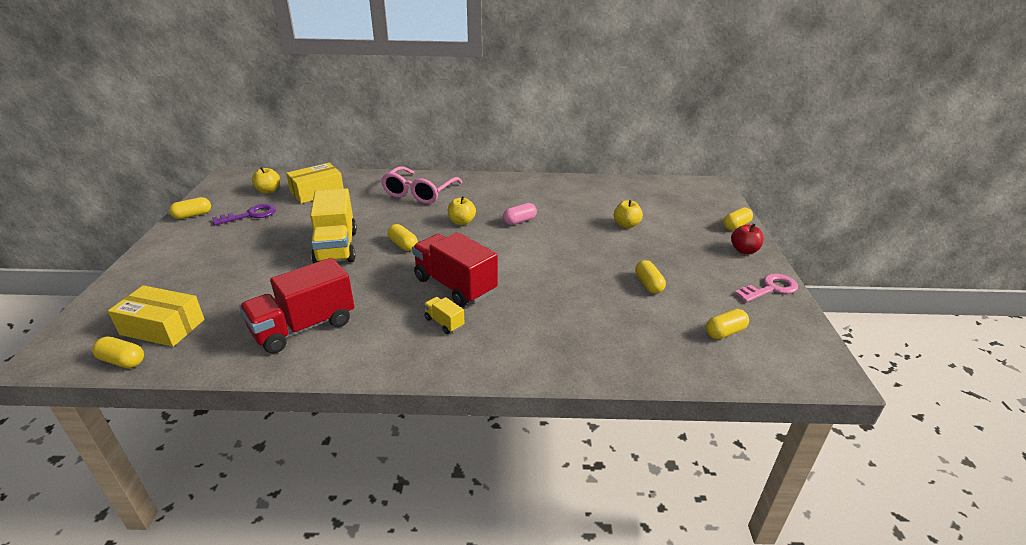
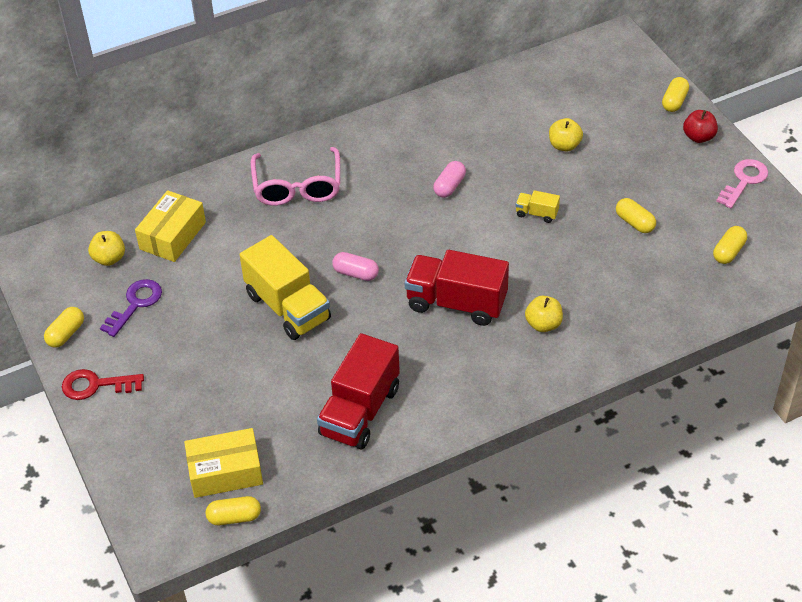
camera: 25 degrees left, 15 degrees up
(167, 245) = (96, 385): none -> red key
(403, 245) = (356, 273): yellow capsule -> pink capsule
(444, 322) = (483, 349): yellow truck -> yellow truck (536, 213)
(461, 222) = (388, 214): yellow apple -> yellow apple (543, 324)

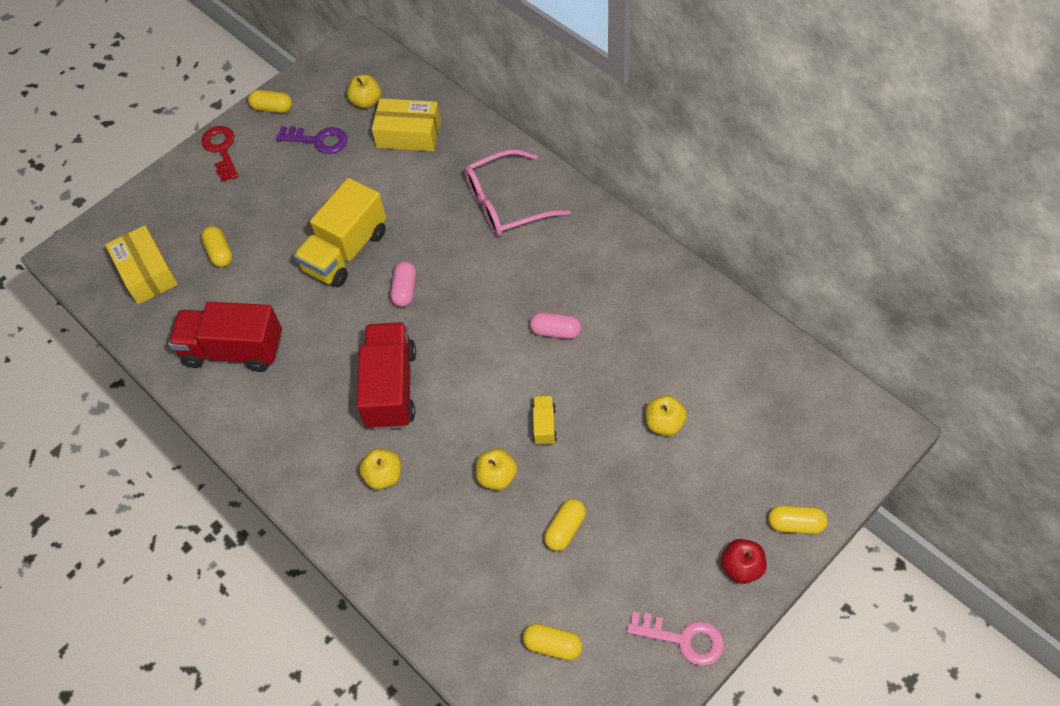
camera: 75 degrees right, 10 degrees up
(234, 517) = (100, 296): yellow capsule -> yellow capsule (220, 253)
(572, 252) = (497, 477): none -> yellow apple

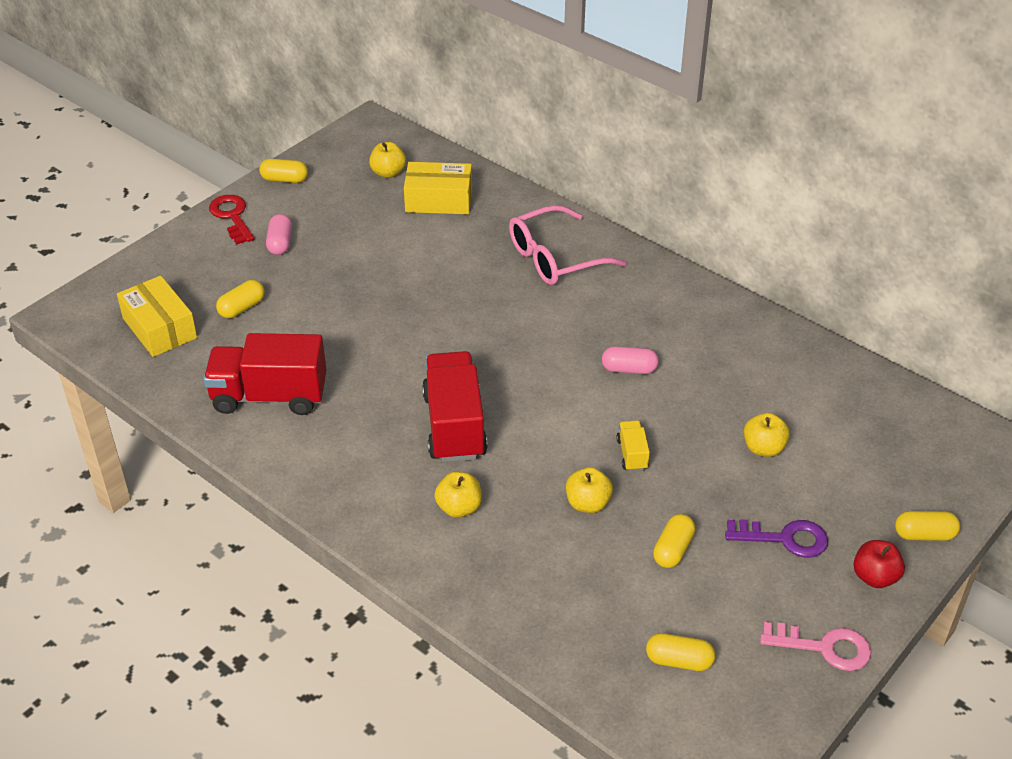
camera: 10 degrees left, 15 degrees down
(220, 253) = (242, 308): yellow capsule -> yellow capsule turned 75 degrees clockwise
(318, 140) = (339, 207): purple key -> purple key (784, 538)
(346, 251) = (385, 303): yellow truck -> none
(405, 290) = (456, 336): pink capsule -> pink capsule (280, 243)

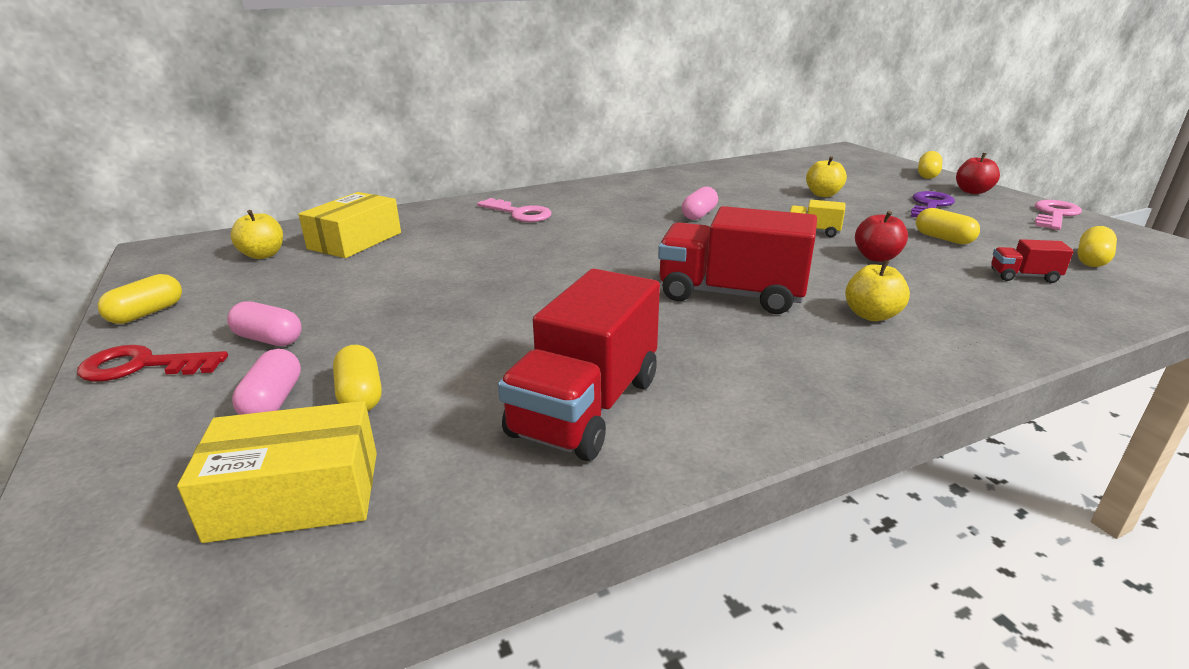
camera: 65 degrees left, 15 degrees down
(223, 281) = (273, 401): none -> pink capsule
(555, 258) = (519, 213): pink glasses -> pink key
(588, 503) = (876, 257): yellow apple -> red apple
(599, 605) = (1023, 276): none -> red truck

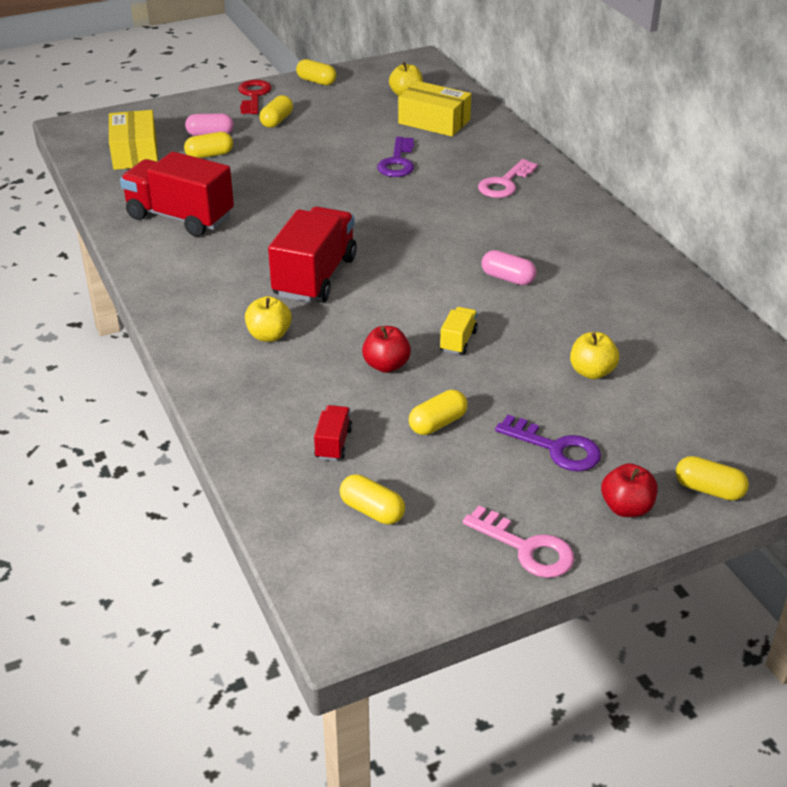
camera: 90 degrees right, 10 degrees up
(269, 339) = (277, 121): pink capsule -> yellow capsule
(452, 257) = (397, 162): none -> purple key

